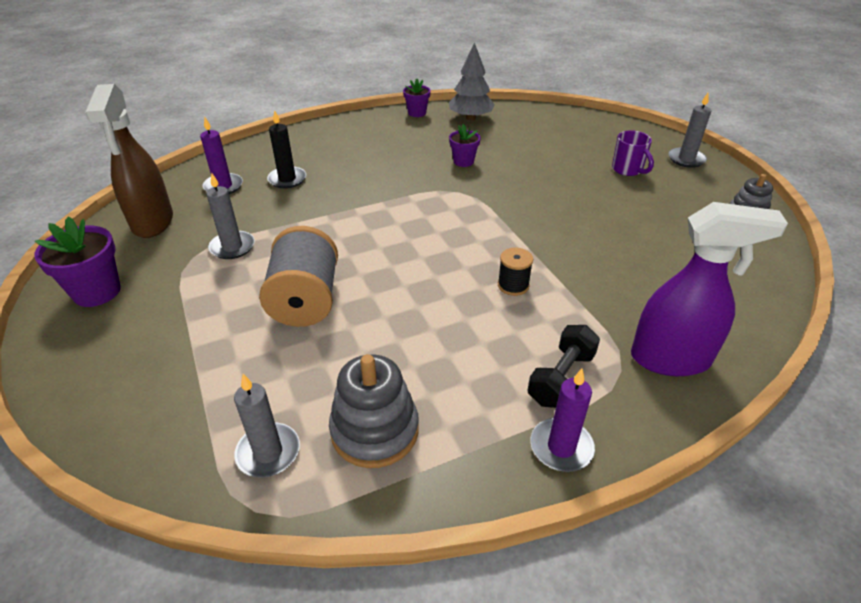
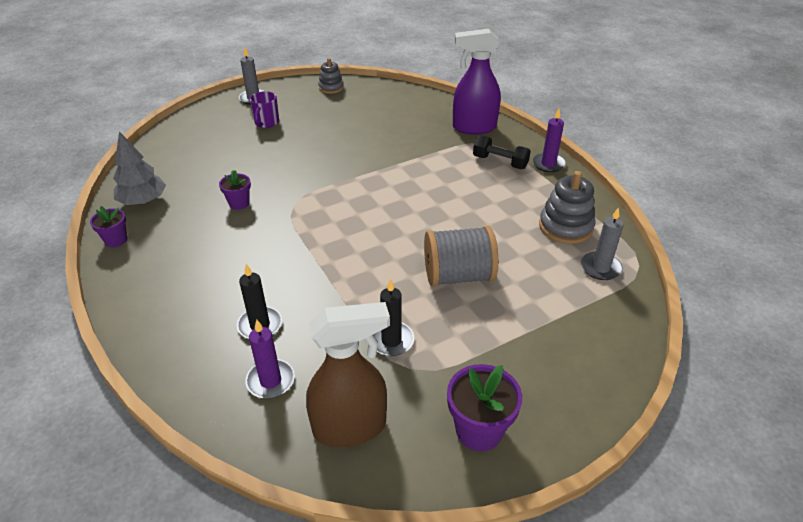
camera: 95 degrees left, 0 degrees up
(232, 247) = (391, 340): grey candle -> black candle
(513, 285) = (420, 177): black spool -> none
(628, 170) = (266, 123): purple mug -> purple mug turned 135 degrees clockwise
(671, 359) = (473, 127): purple spray bottle -> purple spray bottle turned 90 degrees counterclockwise

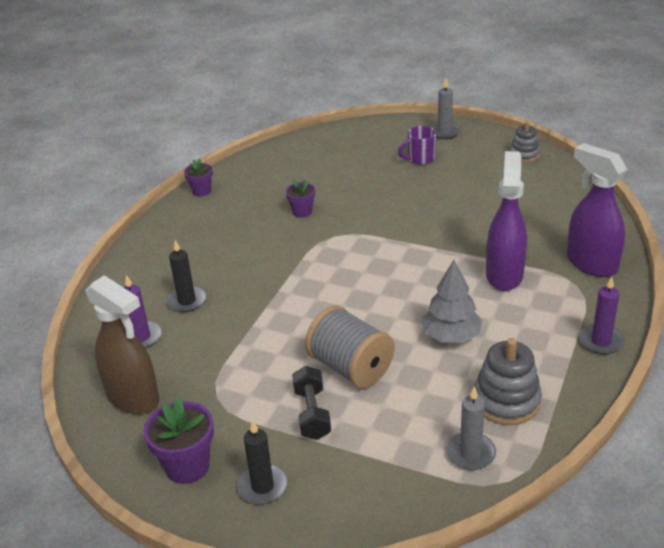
camera: 55 degrees right, 5 degrees down
(143, 201) = (252, 174): grey tree -> grey tree (451, 336)
(391, 340) = (235, 371): black candle -> black candle (262, 486)
(442, 161) = (504, 275): none -> purple spray bottle
(500, 162) = (555, 309): black dumbbell -> black dumbbell (312, 414)

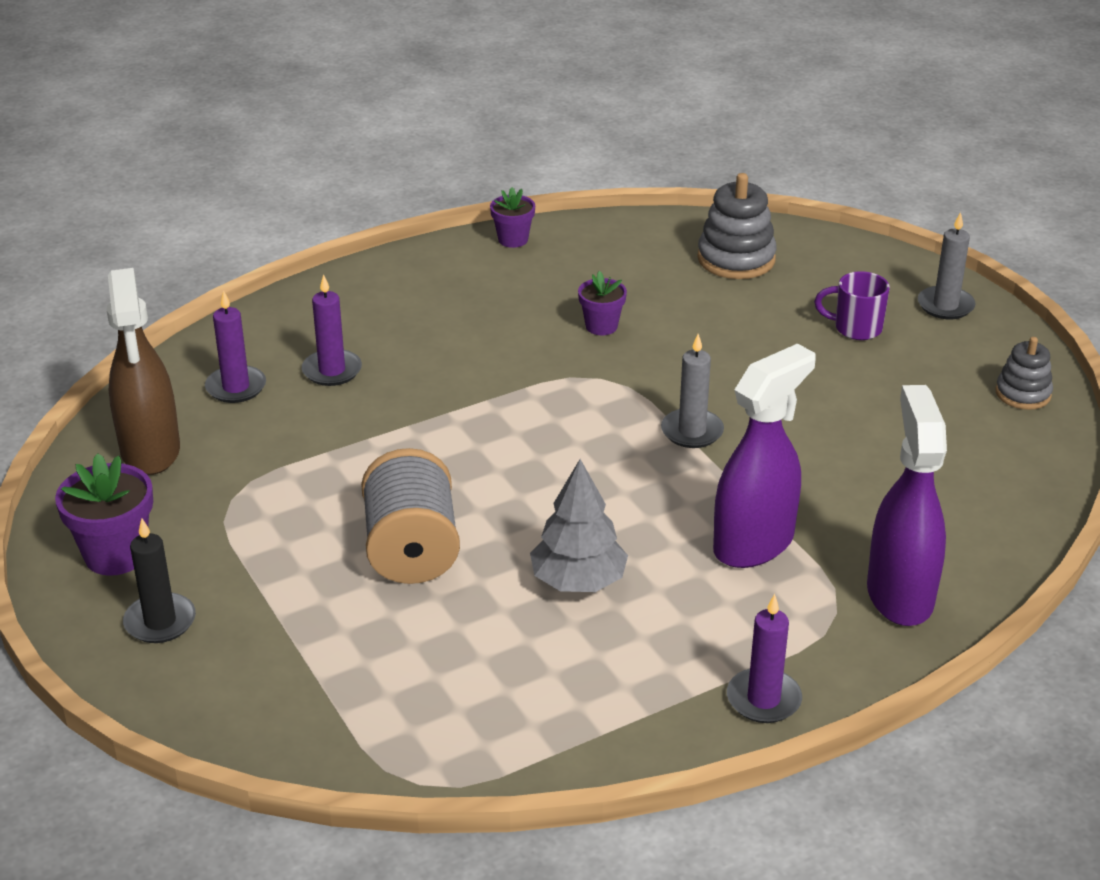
camera: 35 degrees right, 0 degrees up
(187, 301) = (332, 370): black candle -> purple candle
(312, 414) = (304, 576): black dumbbell -> none
(470, 453) = (416, 727): grey candle -> grey candle (692, 431)
(506, 401) = (539, 696): grey stacking toy -> grey stacking toy (736, 259)

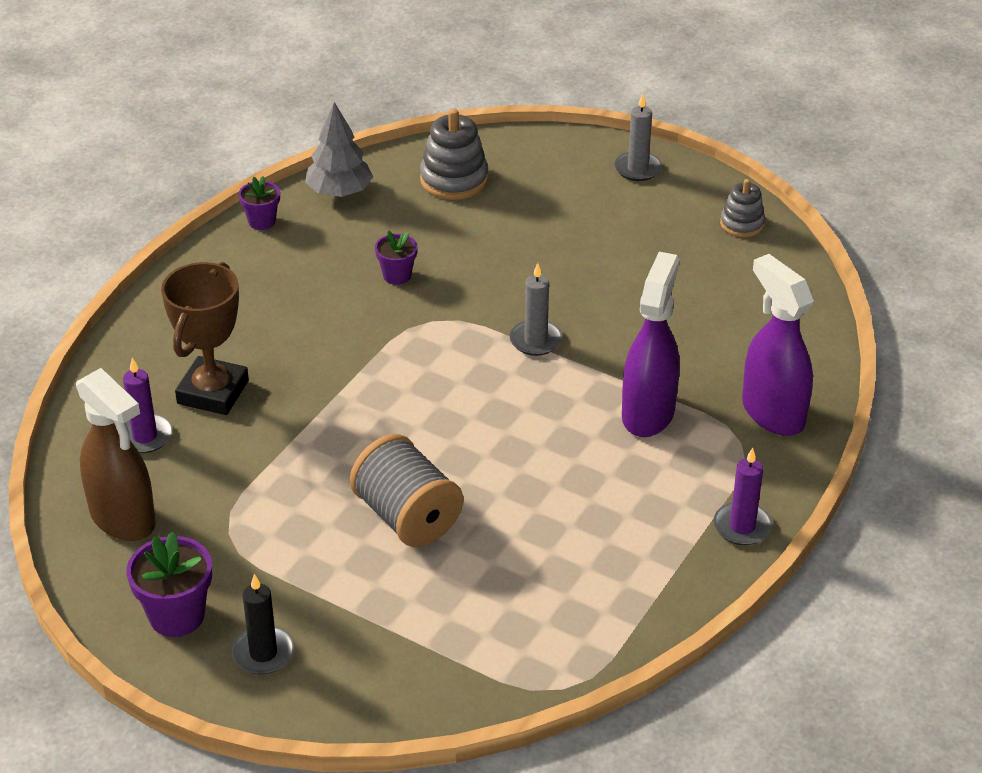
camera: 30 degrees left, 5 degrees up
(332, 370) = (213, 392): purple candle -> brown trophy
(578, 581) = (549, 492): grey tree -> grey tree (339, 192)
(855, 328) = (588, 210): purple mug -> none

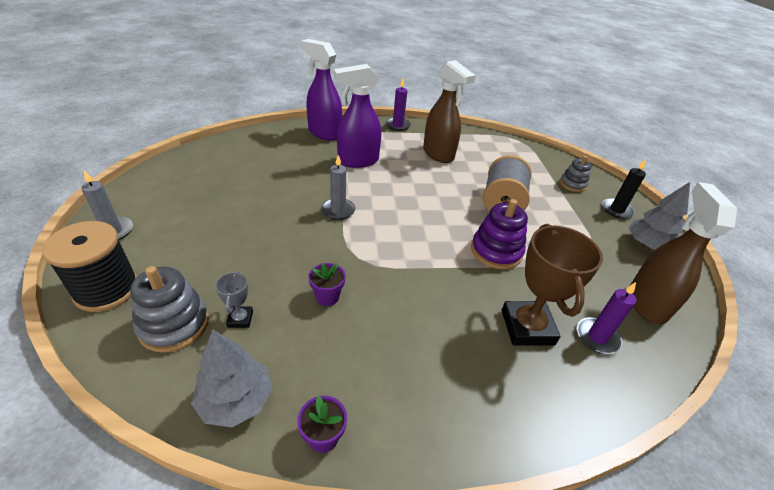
camera: 130 degrees left, 0 degrees up
(177, 616) = (647, 245): purple flower pot -> grey tree
(213, 392) = (527, 327): brown trophy -> brown trophy turned 75 degrees counterclockwise
(328, 442) = (496, 251): none -> purple stacking toy
(423, 215) = (240, 319): none -> grey trophy
(539, 153) = (107, 289): none -> black spool
(597, 525) = (438, 154): none -> brown spray bottle
(742, 224) = (166, 174): grey stacking toy -> grey stacking toy (572, 184)
(772, 413) = (324, 133): purple spray bottle -> purple spray bottle turned 105 degrees clockwise

